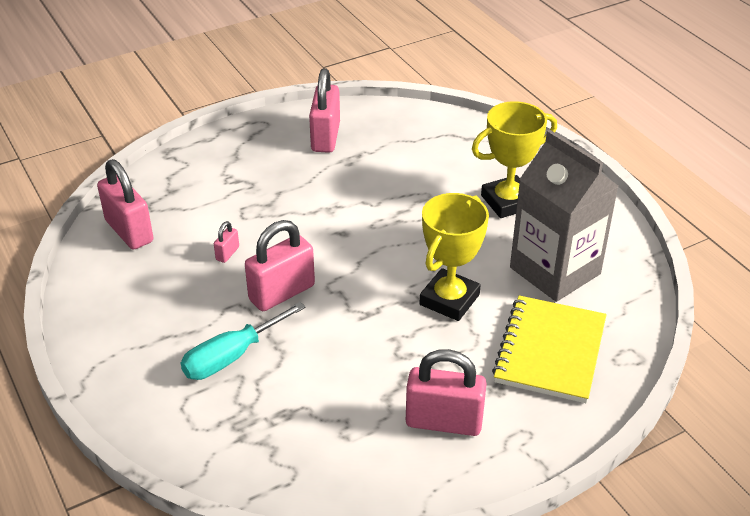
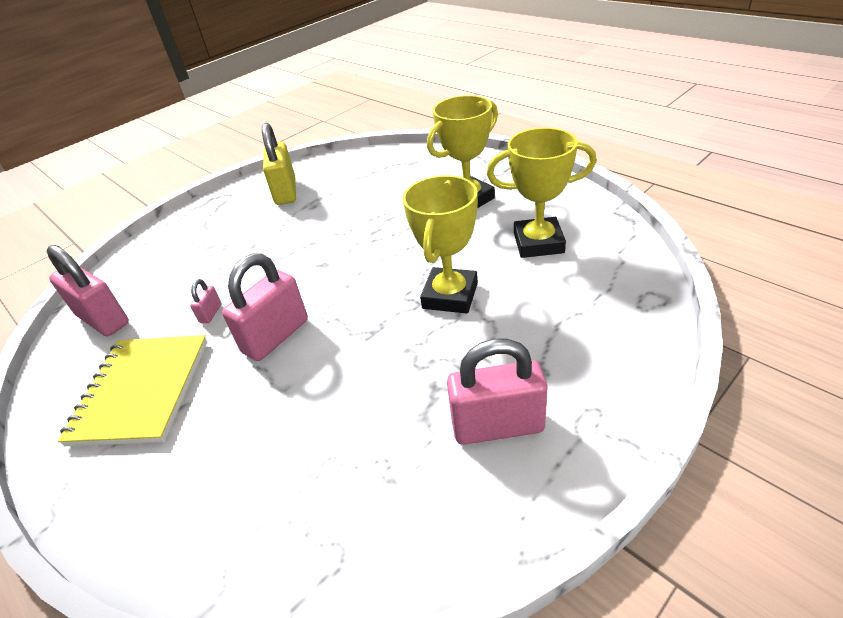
camera: 10 degrees left, 0 degrees up
(231, 357) = (233, 421): turquoise screwdriver -> none
(325, 137) = (286, 192): pink padlock -> yellow padlock
(550, 351) = (573, 316): yellow notebook -> yellow notebook (142, 391)
(555, 271) = (538, 243): grey carton -> yellow trophy

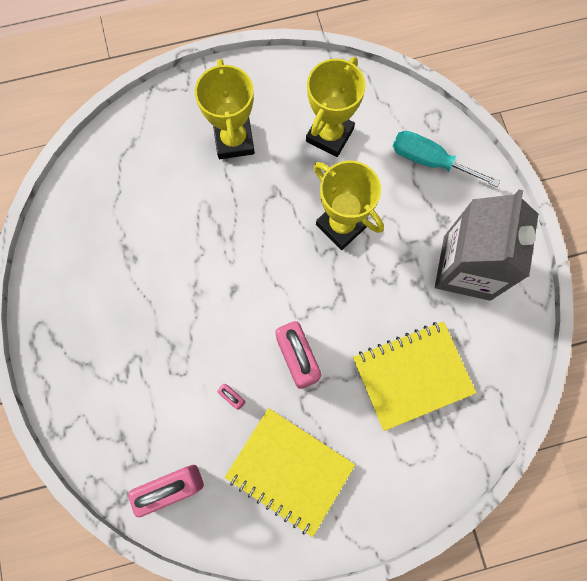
camera: 65 degrees left, 35 degrees up
(286, 192) = (85, 271): yellow padlock -> none
(309, 443) = (412, 375): none -> yellow notebook
(497, 426) = (467, 267): pink padlock -> grey carton
(599, 322) = (430, 161): none -> turquoise screwdriver

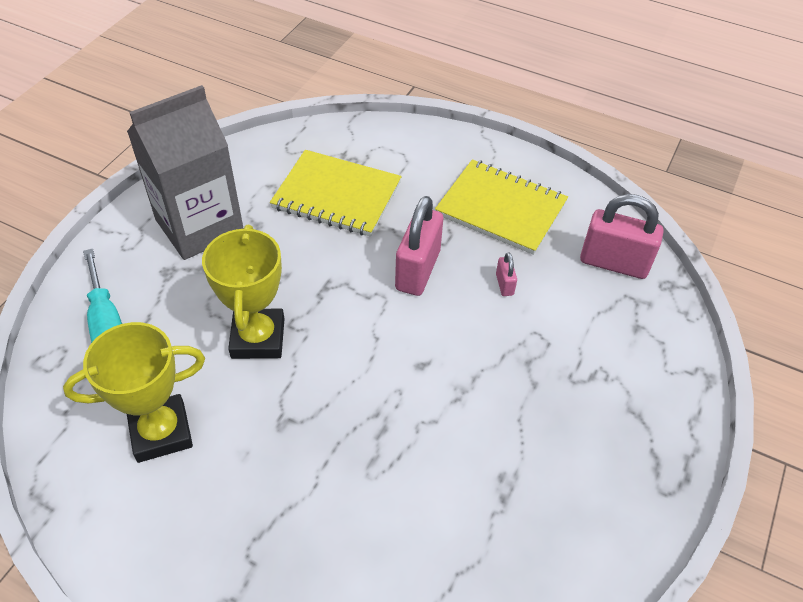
camera: 140 degrees left, 25 degrees down
(234, 140) = (264, 518): yellow trophy -> none
(290, 470) = (501, 209): yellow notebook -> yellow notebook turned 45 degrees counterclockwise

